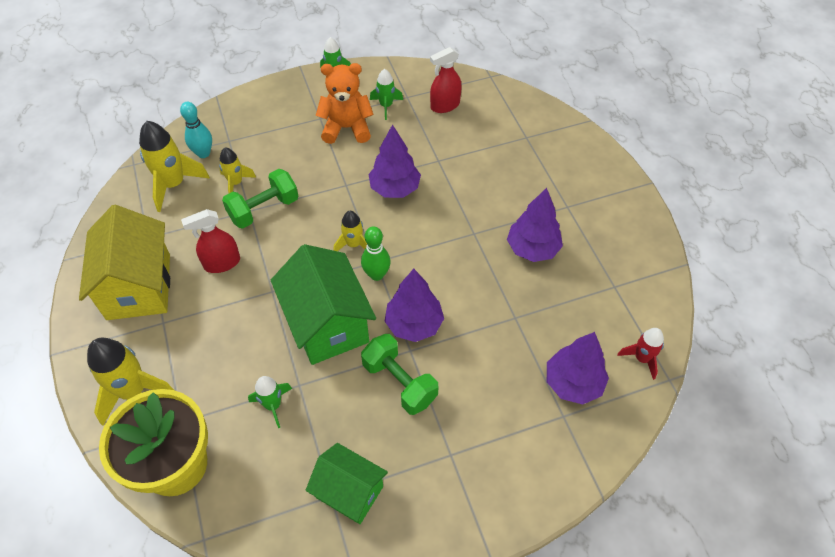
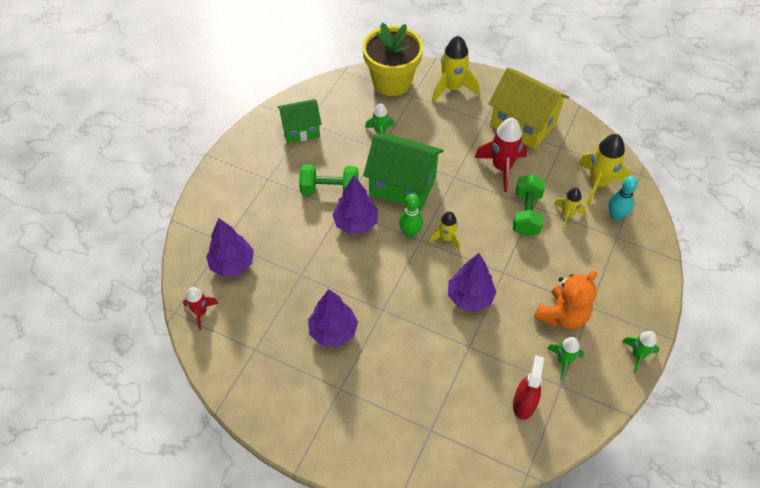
camera: 135 degrees right, 0 degrees up
(222, 263) = (501, 168): red spray bottle -> red rocket

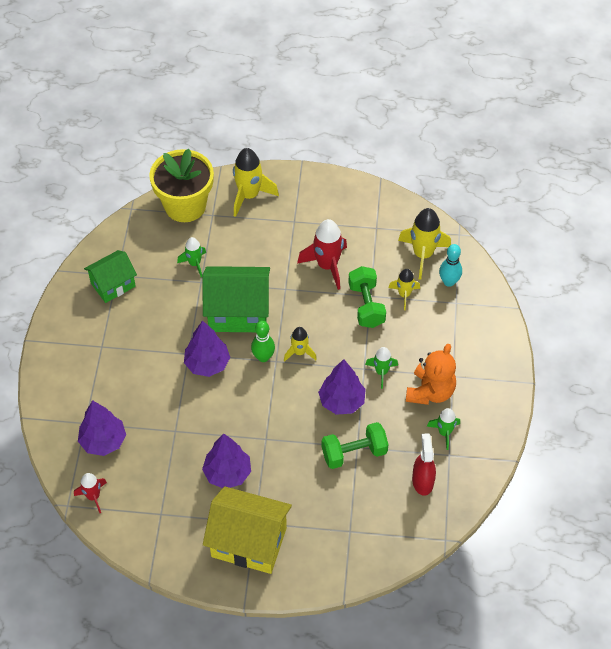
camera: 20 degrees left, 0 degrees up
(330, 189) = (168, 338): green dumbbell -> green dumbbell (354, 453)
(523, 124) = (332, 214): yellow house -> yellow house (249, 542)
(637, 355) = (506, 406): green rocket -> green rocket (381, 372)

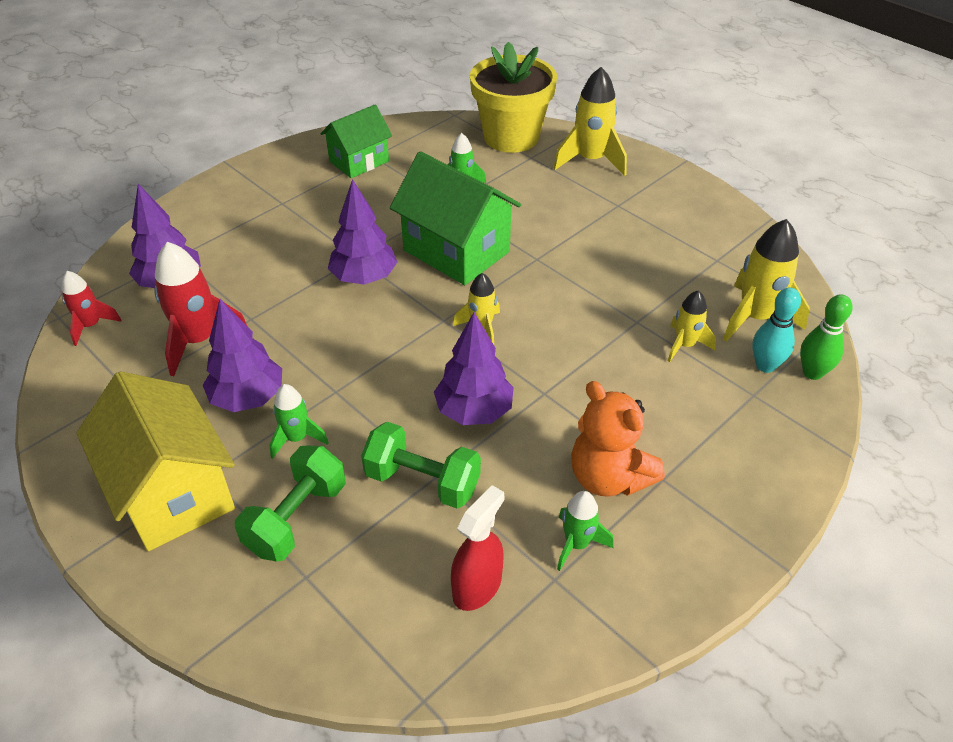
camera: 40 degrees right, 10 degrees down
(113, 285) = (359, 161): green house -> green house turned 45 degrees counterclockwise
(263, 357) = (433, 307): green bowling pin -> green bowling pin (812, 373)
(327, 266) = (612, 264): red rocket -> red rocket (199, 340)
(366, 305) = (620, 328): green dumbbell -> green dumbbell (296, 518)
(381, 372) = (563, 411): green rocket -> green rocket (297, 438)
(430, 392) = (608, 477): orange teddy bear -> orange teddy bear turned 75 degrees clockwise

